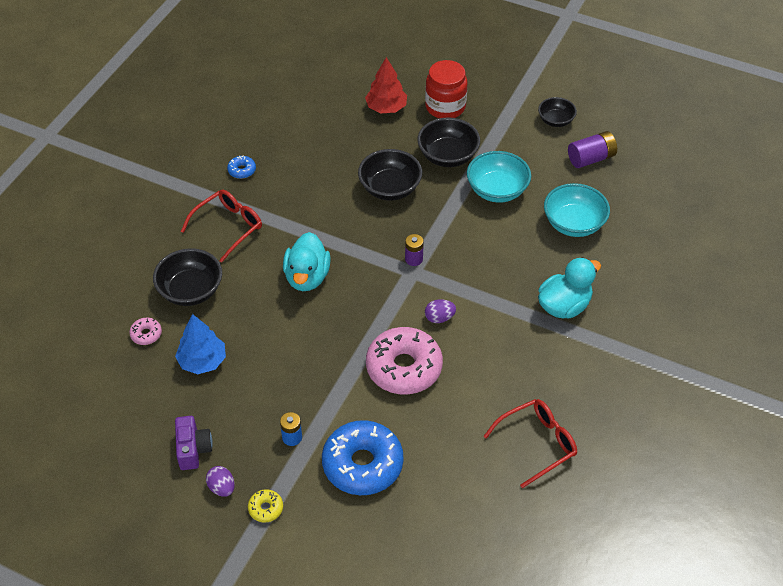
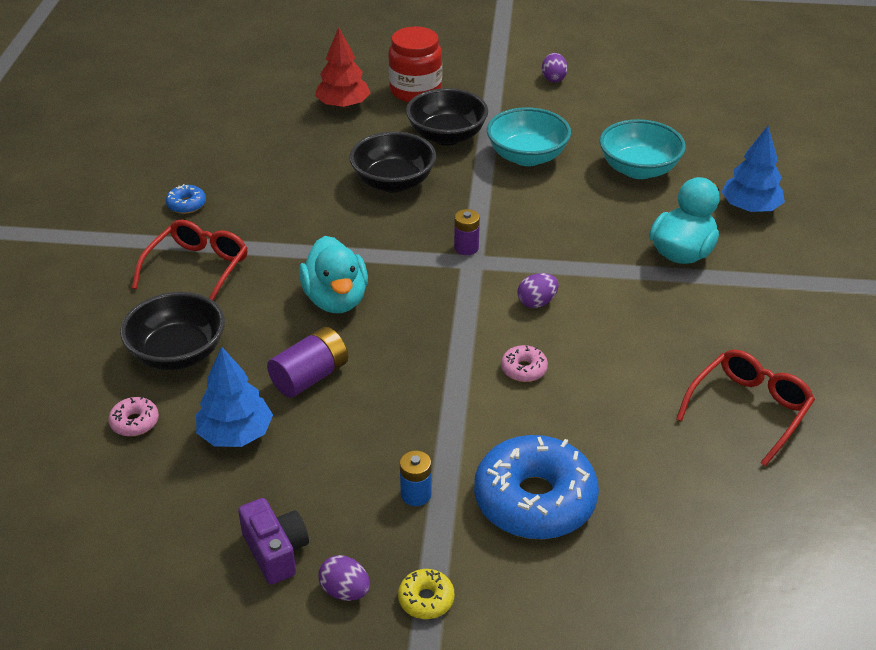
camera: 20 degrees left, 10 degrees down
(404, 368) = (524, 369): pink donut -> pink donut, size x0.42
(555, 120) = (553, 78): black bowl -> purple egg
(591, 158) = (617, 105): purple battery -> purple battery (310, 377)
(637, 281) = (750, 208): none -> blue tree

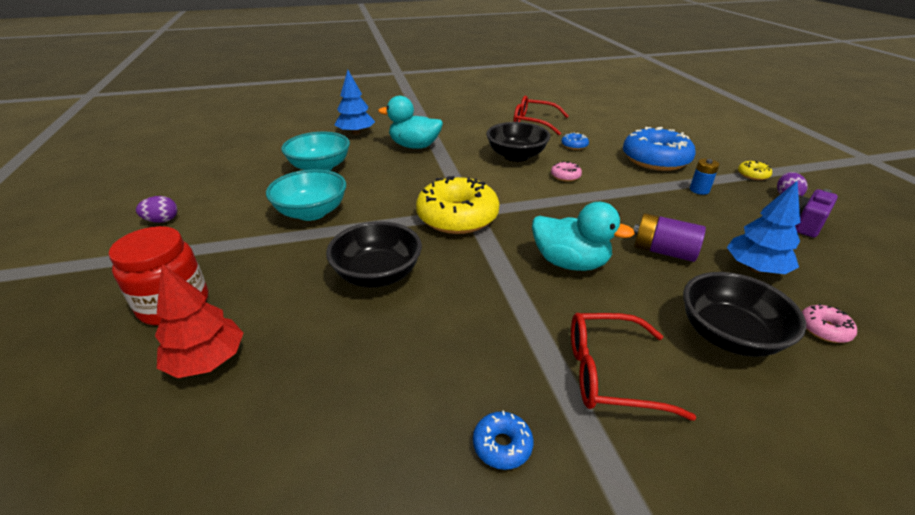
camera: 110 degrees left, 5 degrees down
(336, 299) = (570, 263): turquoise duck -> turquoise duck turned 60 degrees clockwise
(447, 136) = (281, 261): black bowl -> black bowl (516, 156)
(466, 248) = (457, 217): purple battery -> yellow donut
(537, 302) = (499, 181): purple egg -> none
(627, 422) = (574, 145): none -> blue donut

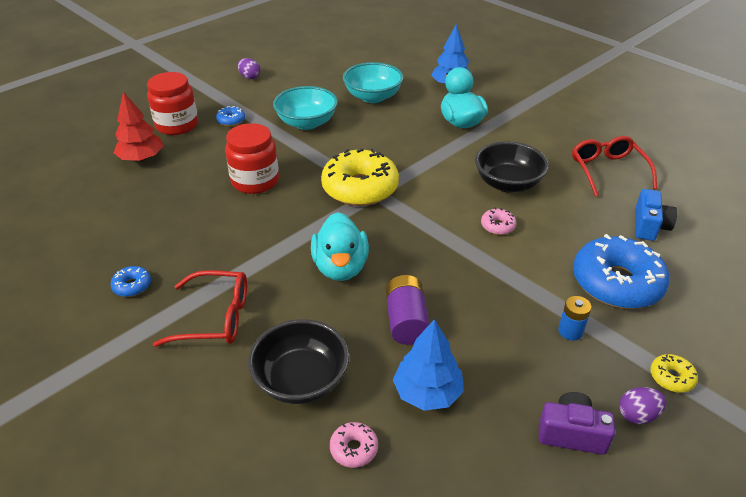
camera: 60 degrees right, 5 degrees up
(378, 275) = (255, 181): black bowl -> red jar
(574, 145) = (580, 214): blue donut -> blue donut (231, 120)
(603, 132) = (649, 226): none -> blue camera
(608, 373) = (216, 318): red glasses -> red glasses turned 120 degrees clockwise

